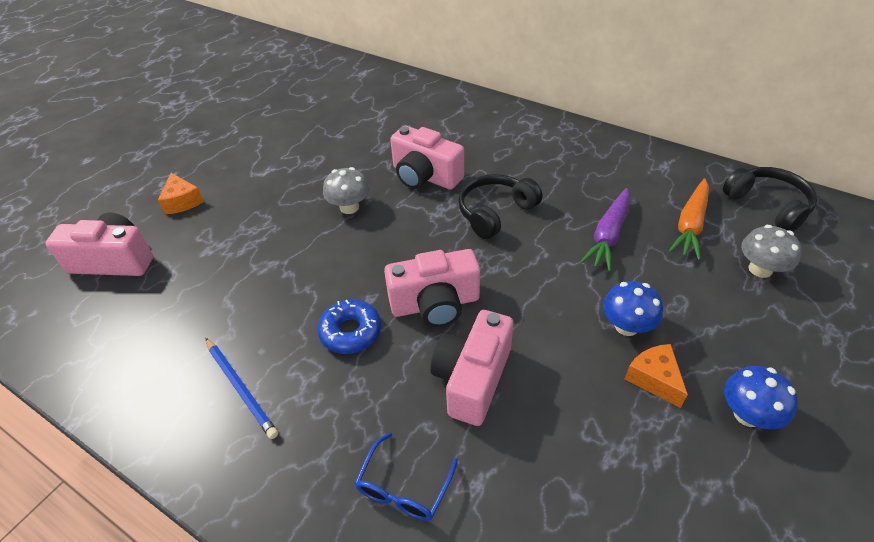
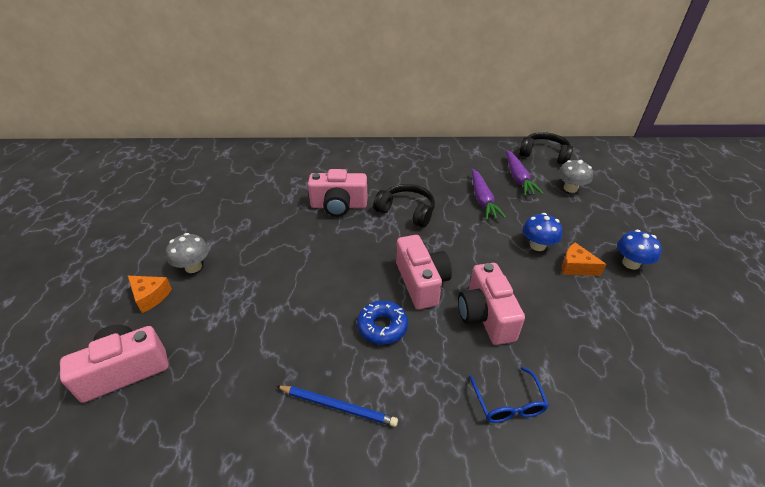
camera: 35 degrees left, 5 degrees down
(349, 207) = (302, 246): grey mushroom -> grey mushroom (193, 267)
(435, 304) = (421, 282): pink camera -> pink camera turned 60 degrees counterclockwise
(495, 213) = (406, 211): black headphones -> black headphones turned 105 degrees clockwise
(690, 225) = (518, 178): orange carrot -> purple carrot

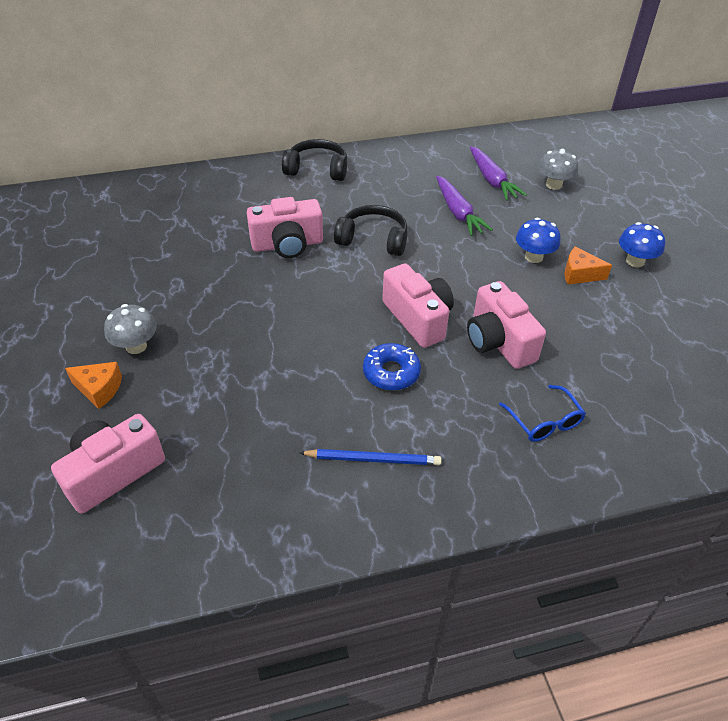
camera: 15 degrees left, 5 degrees up
(544, 155) = (514, 146): black headphones -> black headphones (317, 169)

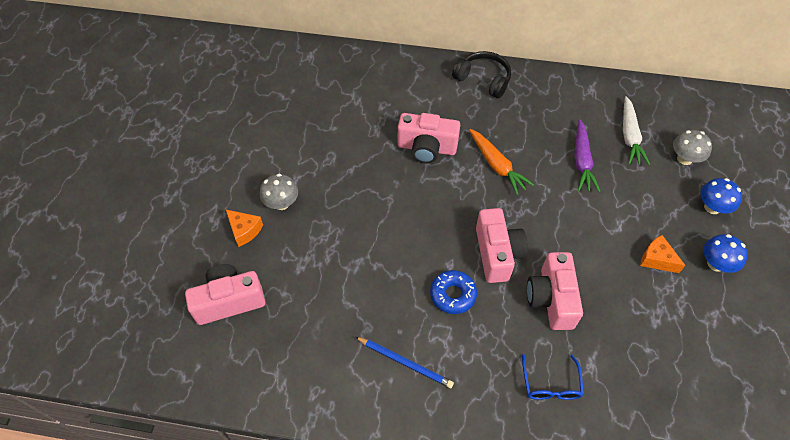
camera: 25 degrees right, 10 degrees up
(373, 239) = (497, 165): black headphones -> orange carrot
(492, 180) = (629, 136): purple carrot -> white carrot
(533, 257) = (625, 228): blue mushroom -> blue mushroom (712, 207)

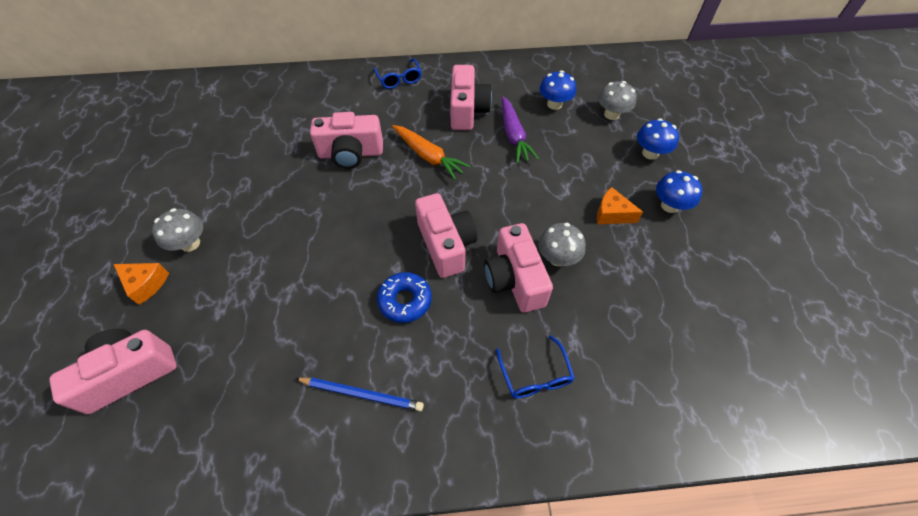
camera: 15 degrees left, 0 degrees up
(483, 80) = (399, 79): black headphones -> blue glasses
(542, 126) = (467, 111): none -> pink camera
(595, 288) = (557, 258): none -> grey mushroom
(629, 136) = (554, 104): white carrot -> blue mushroom

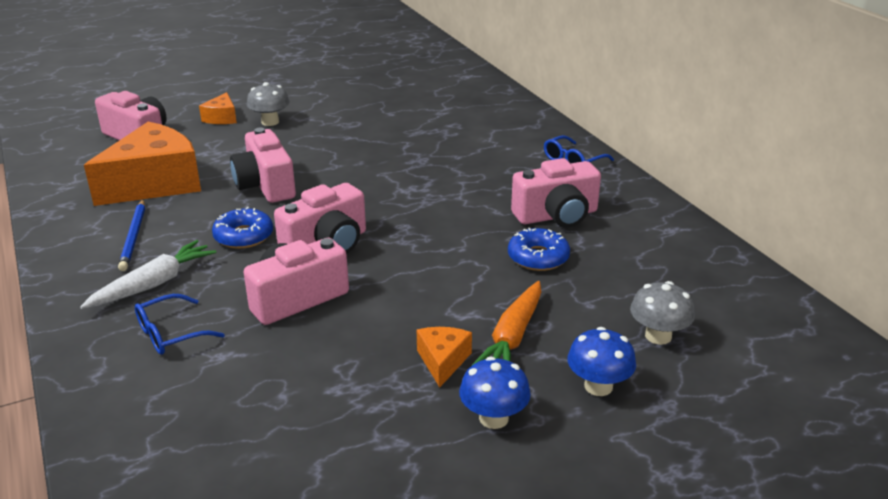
camera: 70 degrees right, 25 degrees down
(259, 365) = (155, 183): none -> orange cheese
(351, 154) = (427, 162): pink camera -> pink camera (265, 185)
(428, 156) = (455, 207): orange carrot -> orange carrot (513, 337)
(454, 382) = (153, 284): none -> white carrot
(513, 135) = (538, 257): purple carrot -> blue donut
(554, 104) = (632, 280): blue mushroom -> none
(557, 258) = (342, 325): grey mushroom -> none

